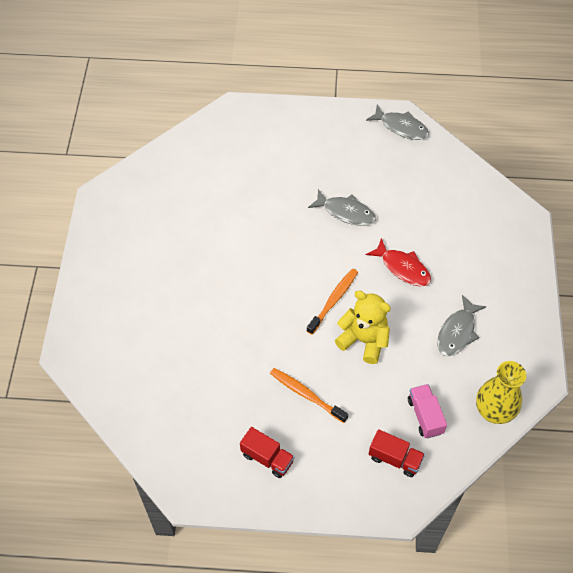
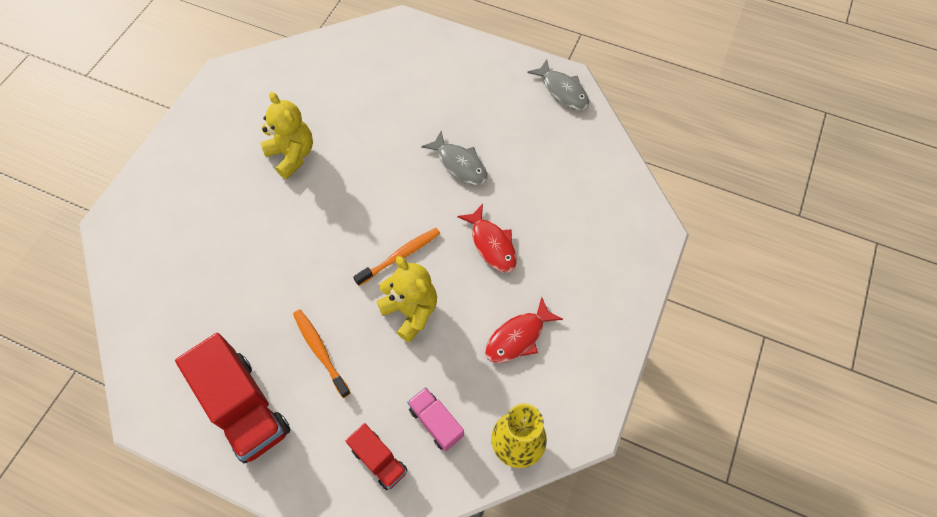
camera: 20 degrees right, 5 degrees up
(200, 247) = (292, 155): none -> yellow teddy bear
(267, 458) = (244, 408): red truck -> red truck, size x1.91
(425, 416) = (436, 422): pink truck -> pink truck turned 45 degrees counterclockwise
(457, 332) = (518, 337): grey fish -> red fish

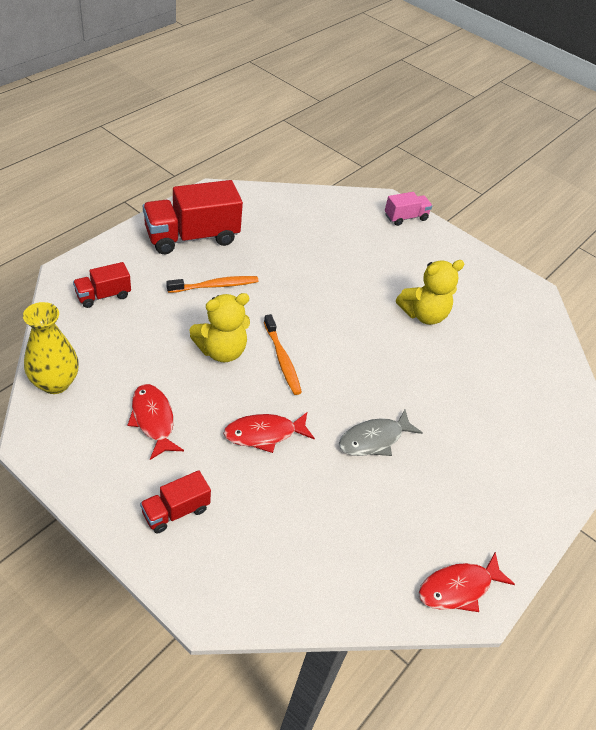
camera: 100 degrees right, 15 degrees down
(436, 422) = (110, 337): pink truck -> pink truck (405, 217)
(562, 91) = (458, 588): grey fish -> red fish
(596, 283) = (175, 511): none -> red truck

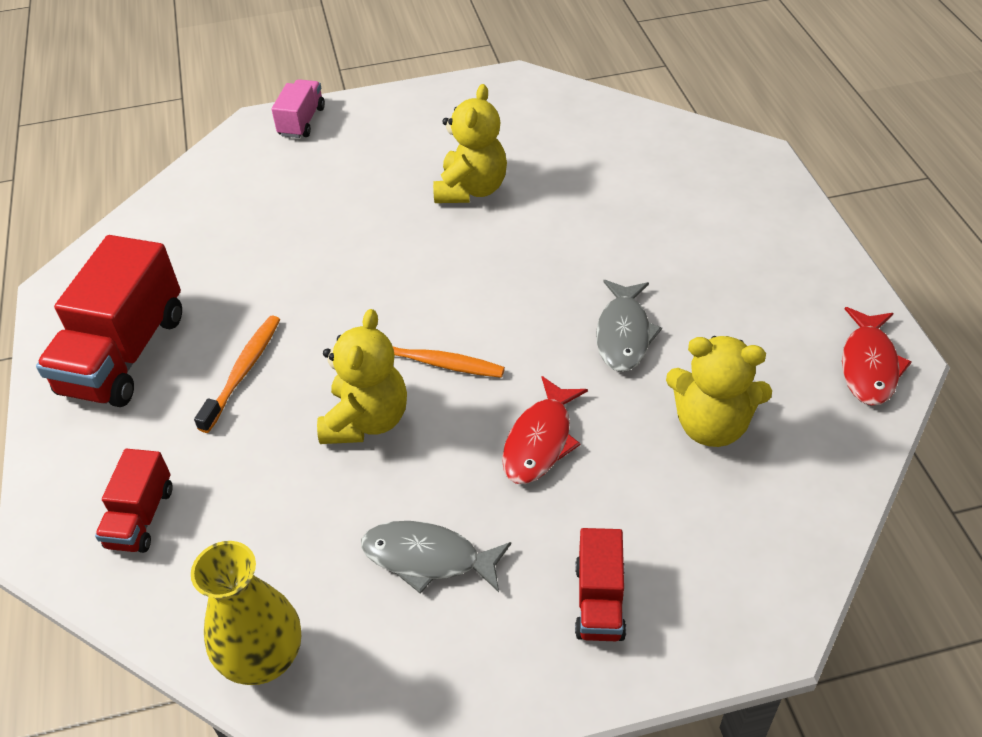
camera: 45 degrees left, 0 degrees up
(153, 420) = (428, 558): red fish -> grey fish
(339, 515) = (711, 425): none -> yellow teddy bear

